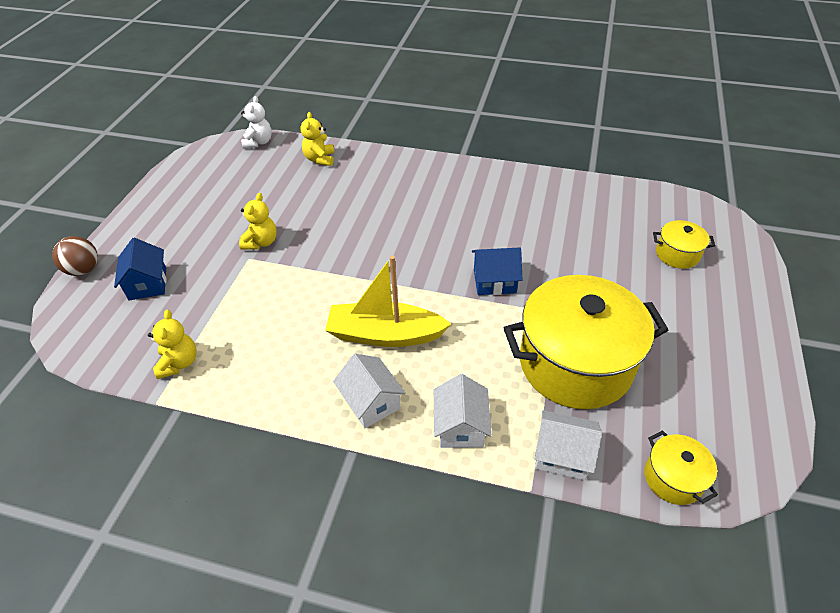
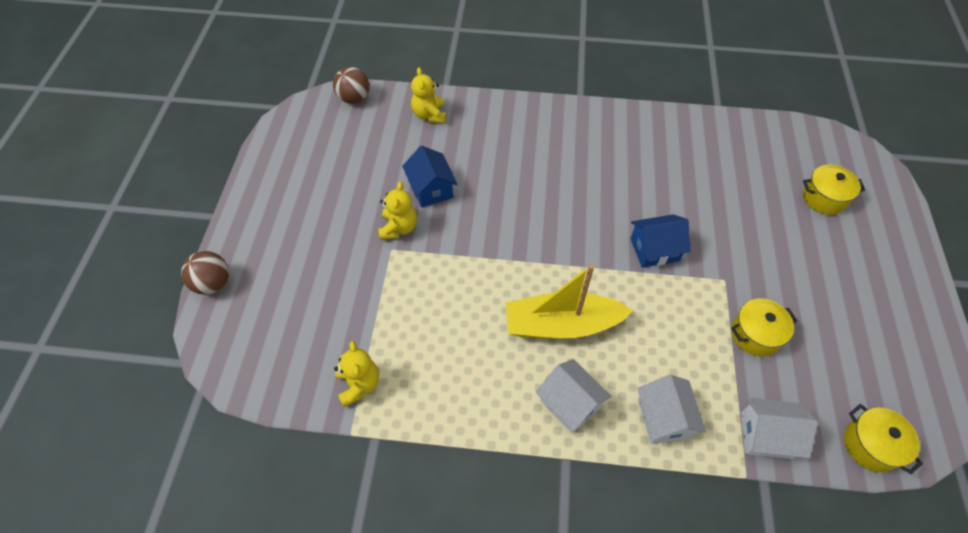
camera: 10 degrees left, 10 degrees up
(148, 284) = (292, 293): blue house -> blue house (431, 189)
(258, 142) = (354, 98): white teddy bear -> brown ball
(575, 363) = (755, 334): yellow pot -> yellow pot, size x0.44

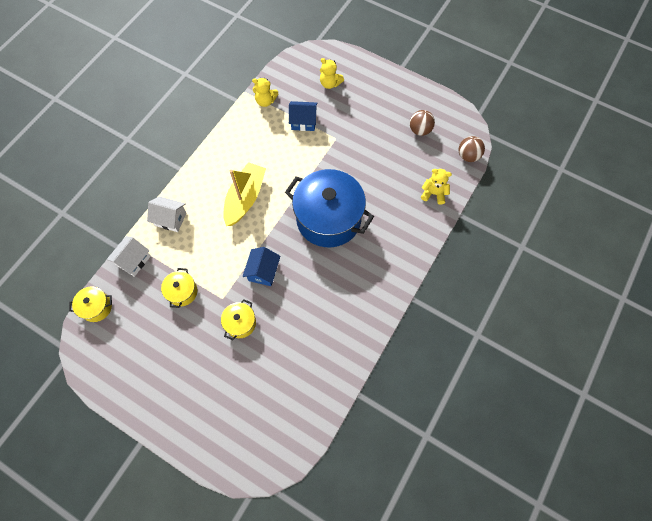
camera: 115 degrees right, 10 degrees up
(213, 283) = (355, 58): brown ball -> brown ball (420, 130)
(399, 228) = (349, 146): yellow teddy bear -> yellow teddy bear (330, 83)
(431, 189) = (369, 172): blue house -> blue house (303, 121)
(531, 207) = (328, 219): none -> blue pot
(570, 403) = (203, 182): white house -> none
(824, 198) = (241, 407): yellow pot -> yellow pot (240, 323)

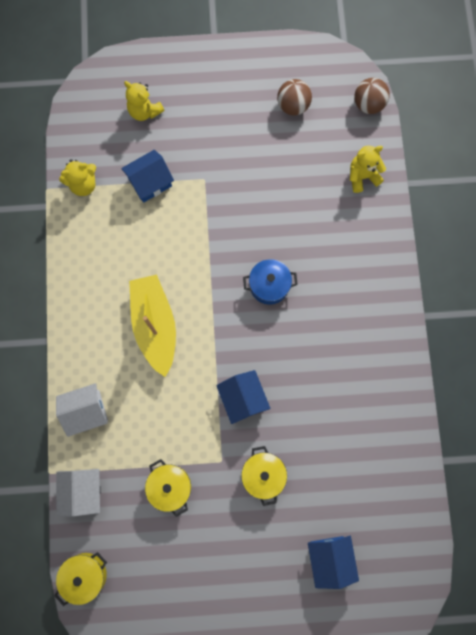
camera: 35 degrees left, 10 degrees up
(241, 401) = (330, 558): none -> blue house
(328, 219) = (269, 285): blue pot -> blue pot, size x0.44
(330, 83) = (144, 111): yellow teddy bear -> yellow teddy bear turned 45 degrees clockwise

